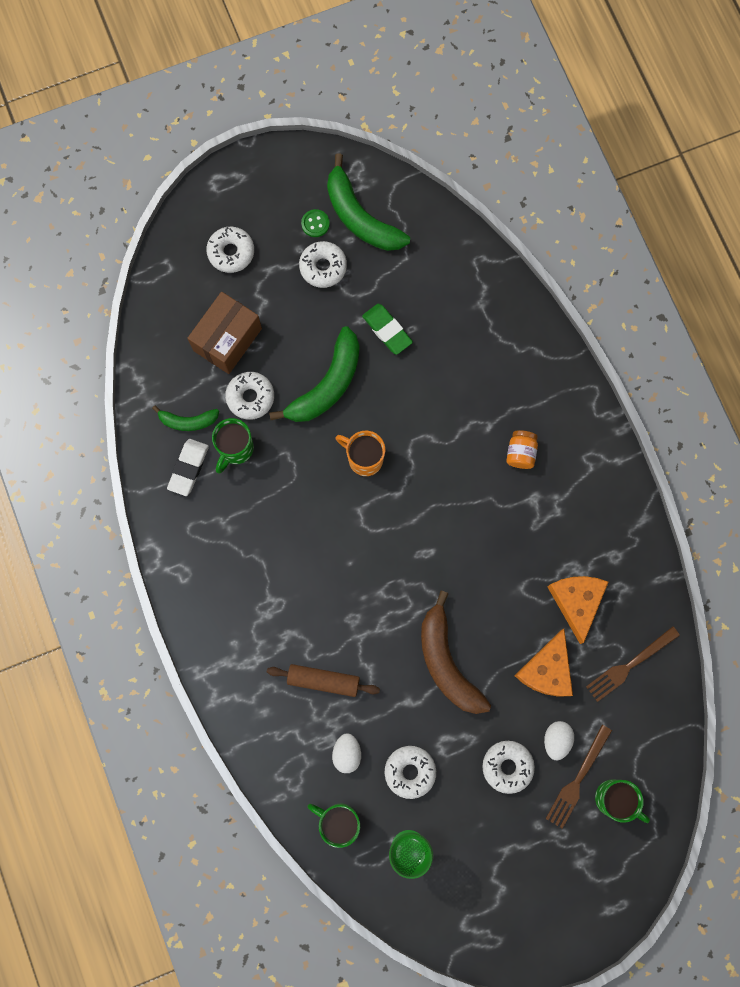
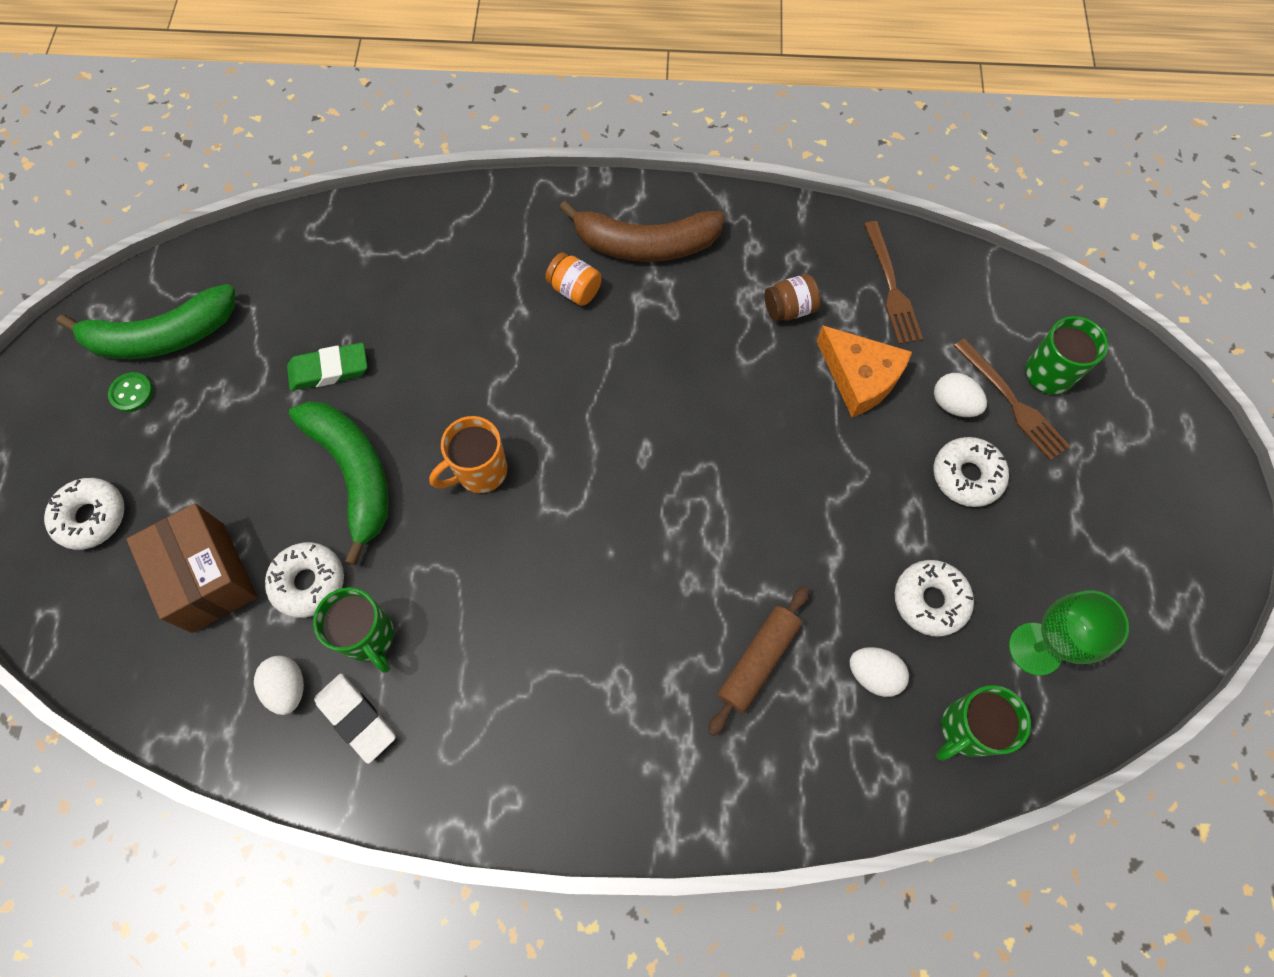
camera: 65 degrees left, 10 degrees down
(187, 421) = (288, 688): green banana -> white egg
(323, 267) = (195, 409): white donut -> none
(447, 661) = (799, 488): brown banana -> brown banana (644, 244)
(576, 602) = (789, 309): orange cheese -> brown jar

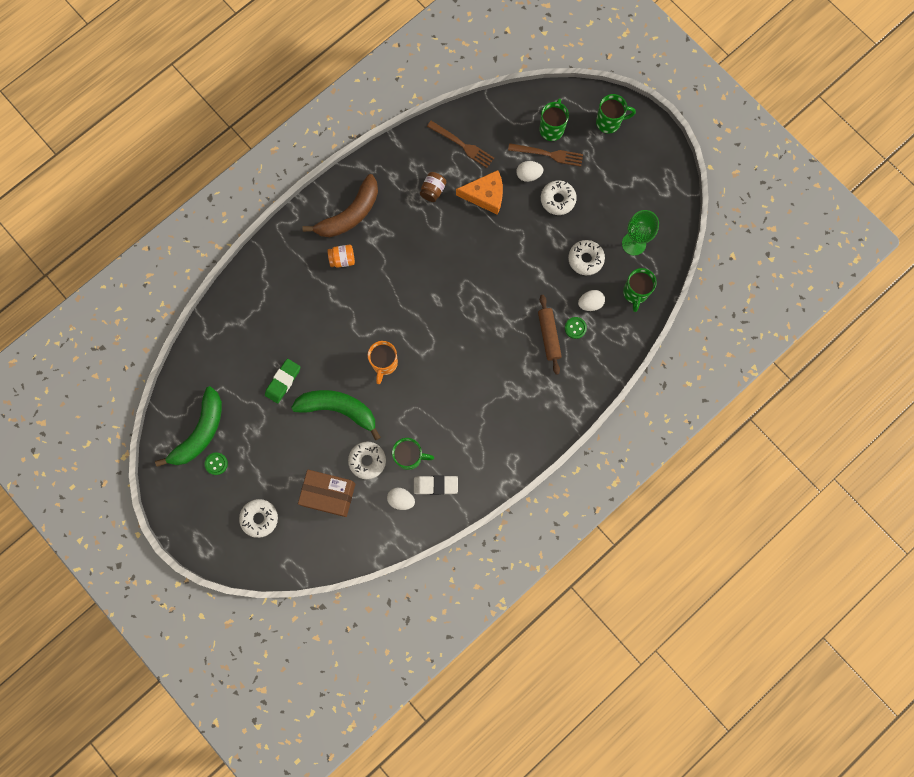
camera: 45 degrees left, 10 degrees up
(812, 690) = (575, 328): none -> green button
(1155, 437) = (609, 122): none -> green mug

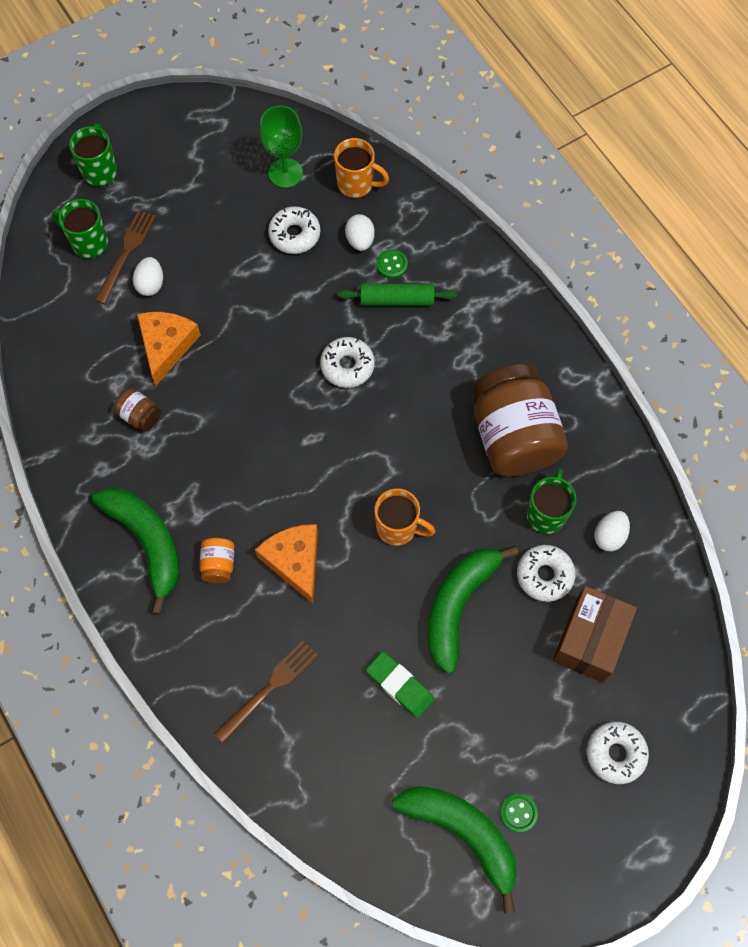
camera: 80 degrees left, 10 degrees down
(349, 214) = (147, 543): brown banana -> green banana
(352, 304) = (294, 561): none -> orange cheese
(435, 485) = (593, 484): white eraser -> none
(461, 428) = (513, 436): none -> brown jar
(462, 145) = (79, 364): brown fork -> brown fork (269, 688)
(548, 336) = (397, 300): brown rolling pin -> green rolling pin
(557, 200) = (198, 254): white donut -> white donut (347, 366)
(635, 293) = (356, 184): green mug -> orange mug

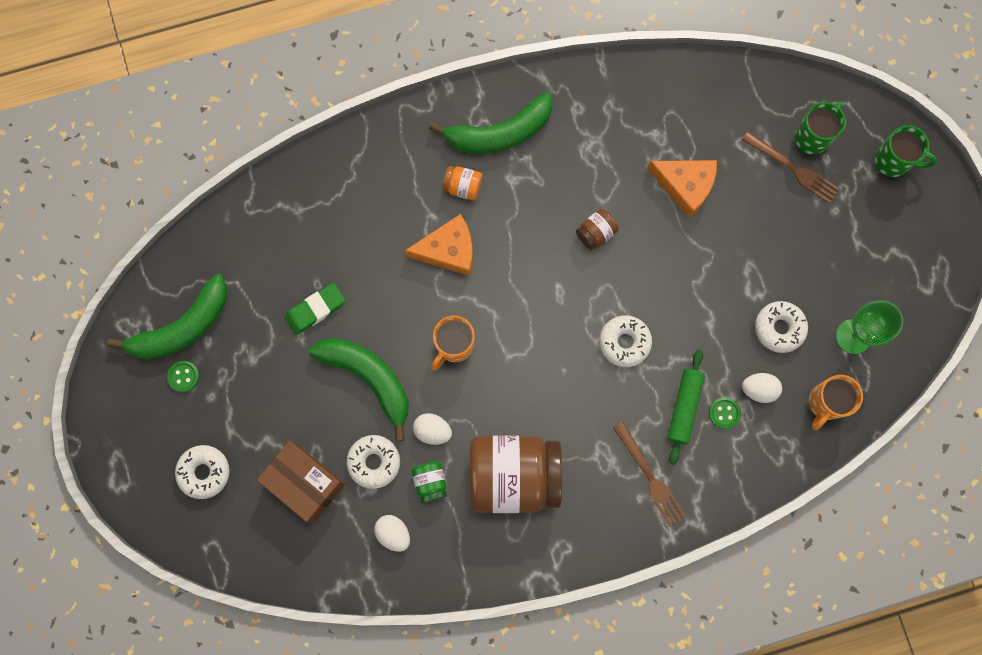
camera: 105 degrees right, 10 degrees up
(140, 416) = (620, 150): brown jar -> brown jar (595, 233)
(150, 284) = (754, 184): white egg -> white egg (432, 430)
(269, 688) = (345, 205): brown fork -> brown fork (650, 477)
(546, 514) = (430, 482): green mug -> green jar

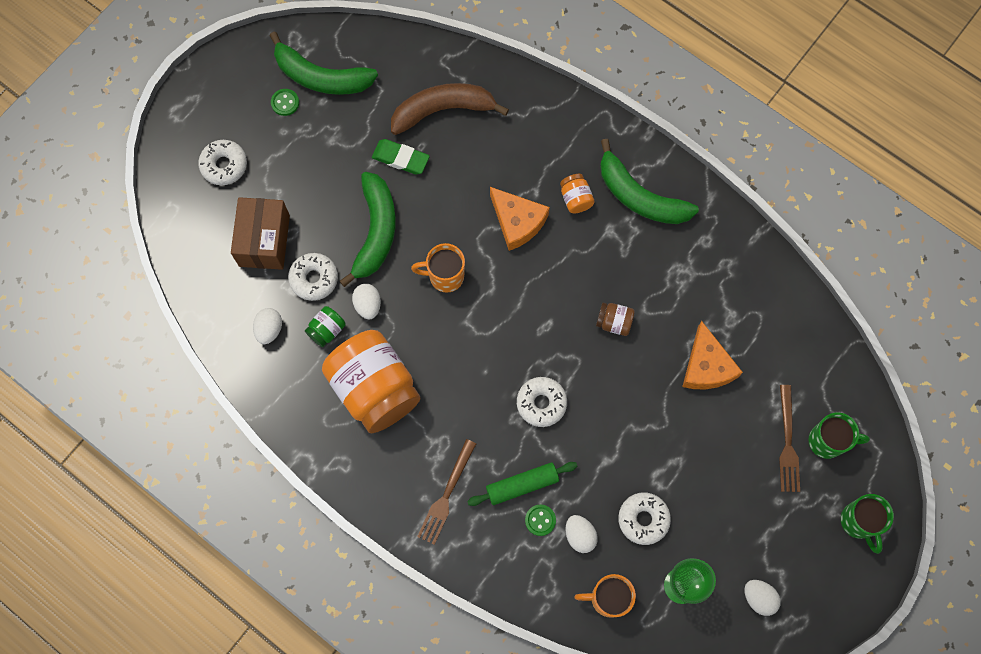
camera: 55 degrees right, 5 degrees down
(297, 241) = (443, 110): none -> brown banana
(513, 476) = (374, 389): brown jar -> orange jar
(902, 283) = (758, 598): none -> white egg

